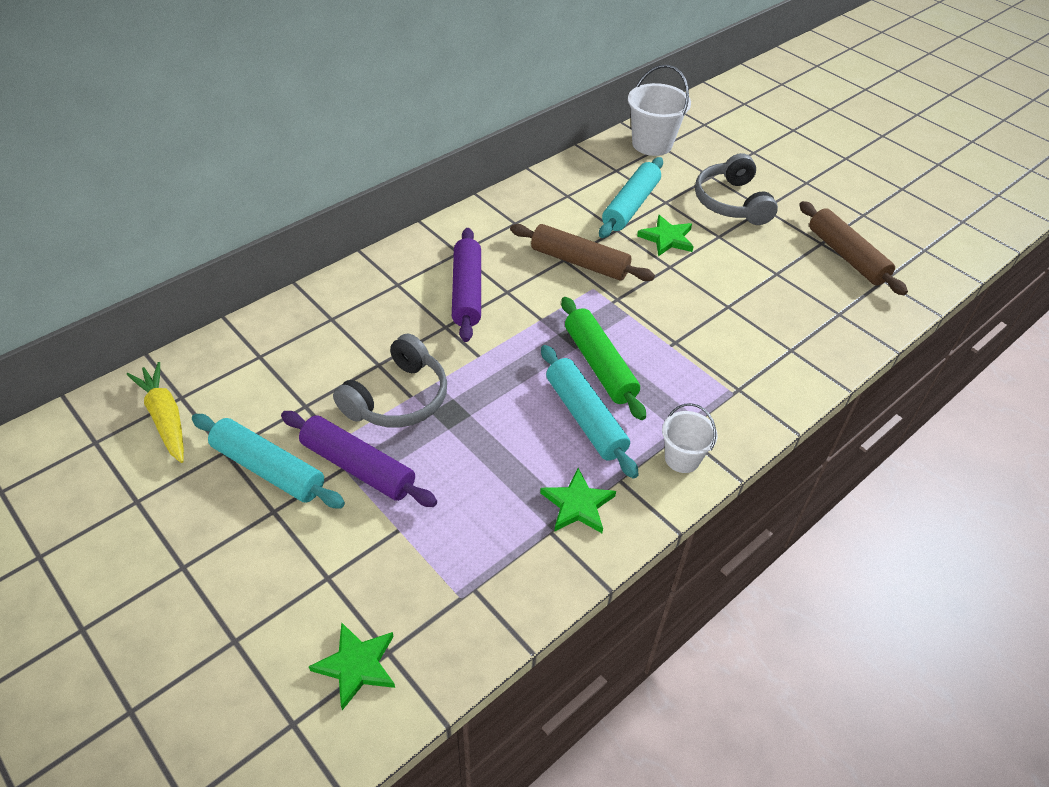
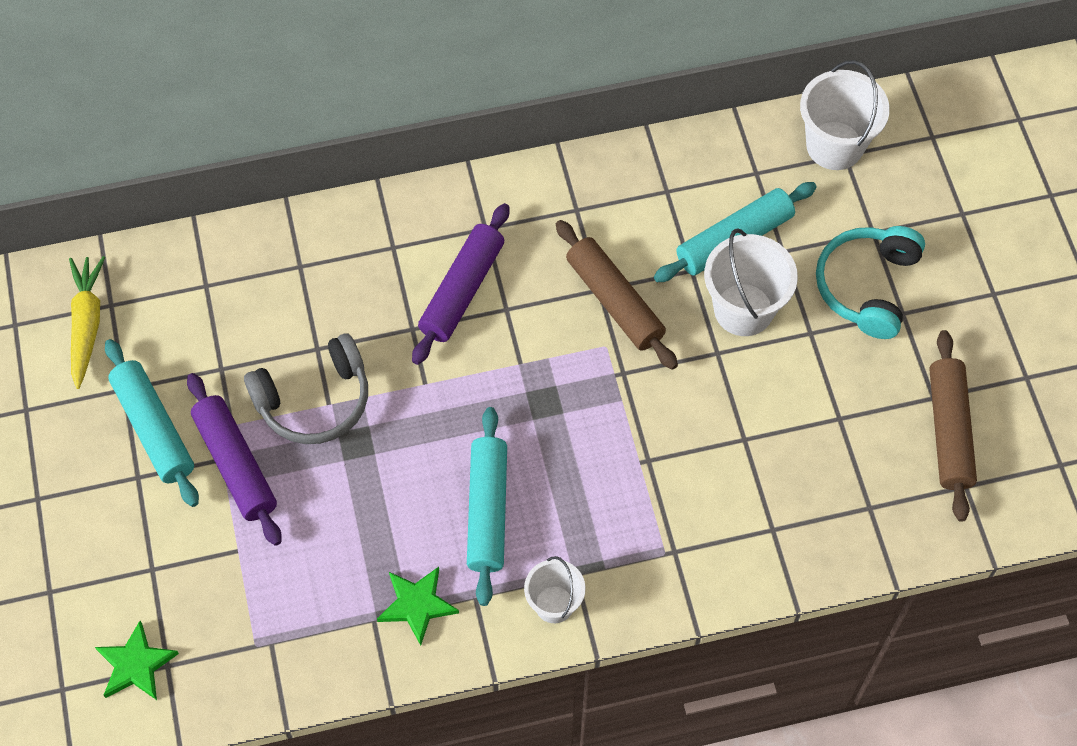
camera: 30 degrees right, 15 degrees up
(600, 365) = (545, 453): green rolling pin -> none
(667, 238) = (743, 309): green star -> white bucket
(731, 202) = (867, 286): grey headphones -> turquoise headphones

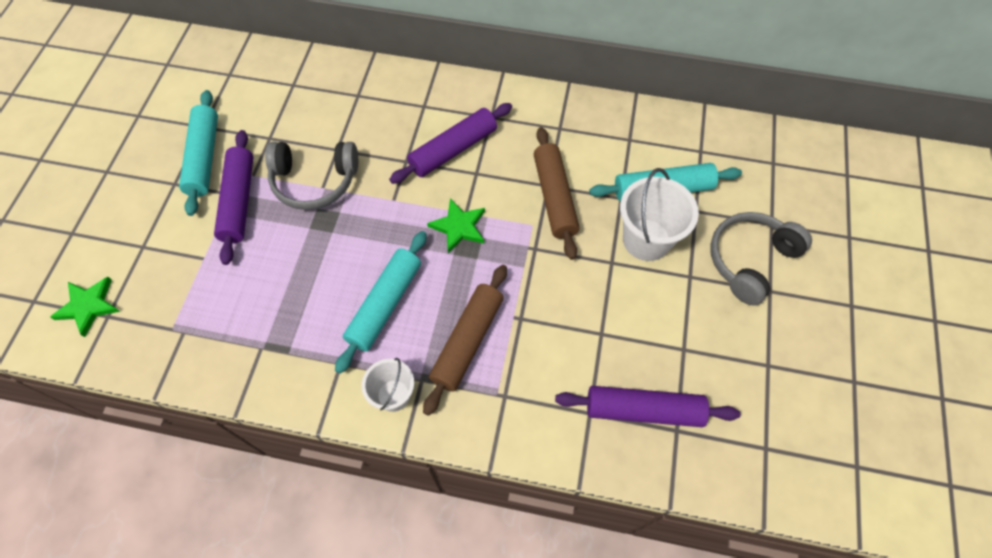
camera: 25 degrees right, 0 degrees up
(87, 324) = (207, 80): yellow carrot -> none
(417, 604) = (297, 350): green star -> green star (459, 227)
(826, 501) = (643, 410): none -> purple rolling pin
(834, 146) = (768, 154): white bucket -> none
(867, 286) = (750, 260): turquoise headphones -> grey headphones
(949, 431) = (770, 397): brown rolling pin -> brown rolling pin (468, 341)

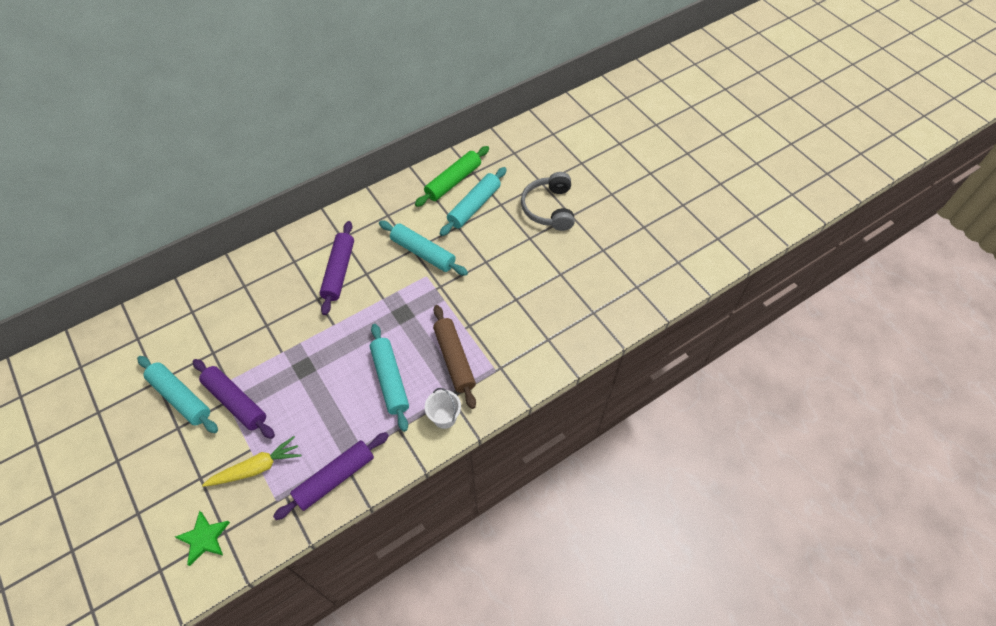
camera: 45 degrees left, 5 degrees down
(190, 281) = (256, 468): none -> yellow carrot
(314, 181) = (272, 352): grey headphones -> none
(459, 227) = (387, 308): green star -> none
(555, 197) = (423, 252): brown rolling pin -> turquoise rolling pin
(643, 410) = (570, 316): purple rolling pin -> purple rolling pin (334, 478)
(646, 240) = (491, 237): white bucket -> none
(667, 144) = (453, 181): none -> green rolling pin

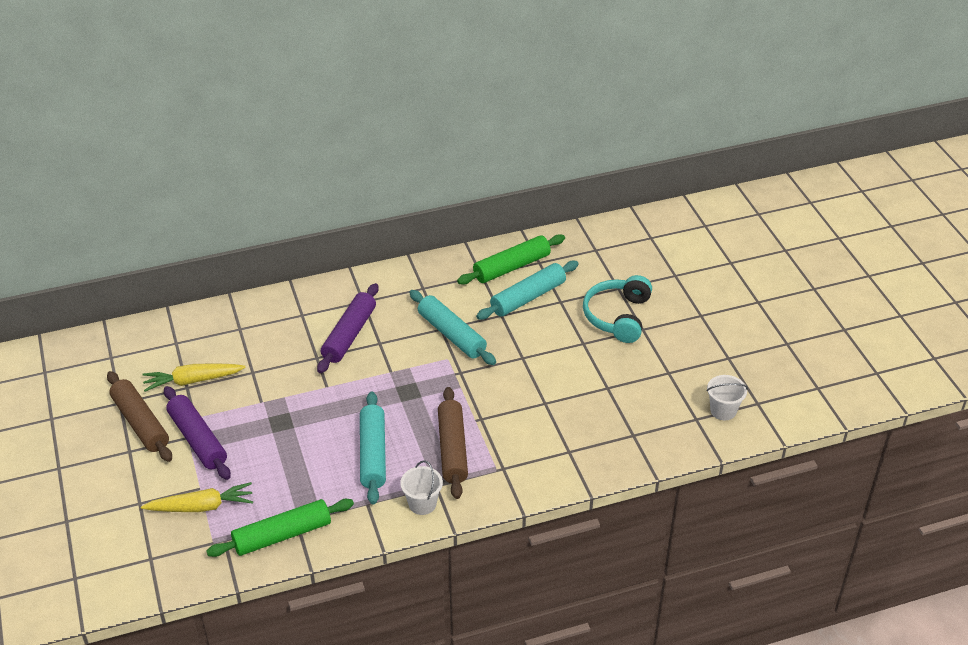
camera: 15 degrees right, 15 degrees down
(181, 397) = (141, 423): turquoise rolling pin -> brown rolling pin
(204, 538) = (128, 559): green star -> none
(216, 345) = (192, 381): none -> yellow carrot
(334, 478) = (282, 535): purple rolling pin -> green rolling pin
(549, 208) = (618, 316): grey headphones -> turquoise headphones
(654, 274) = (723, 410): none -> white bucket

